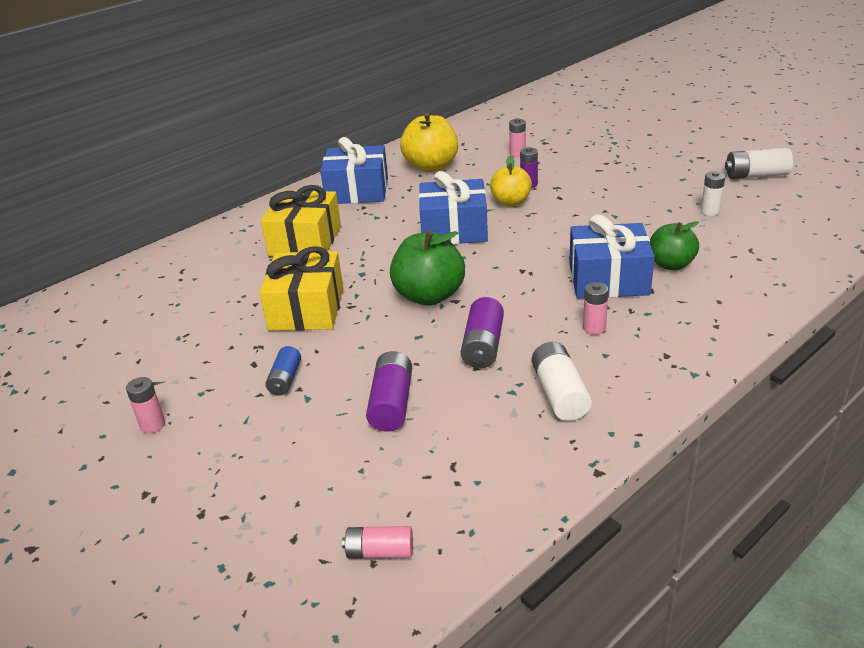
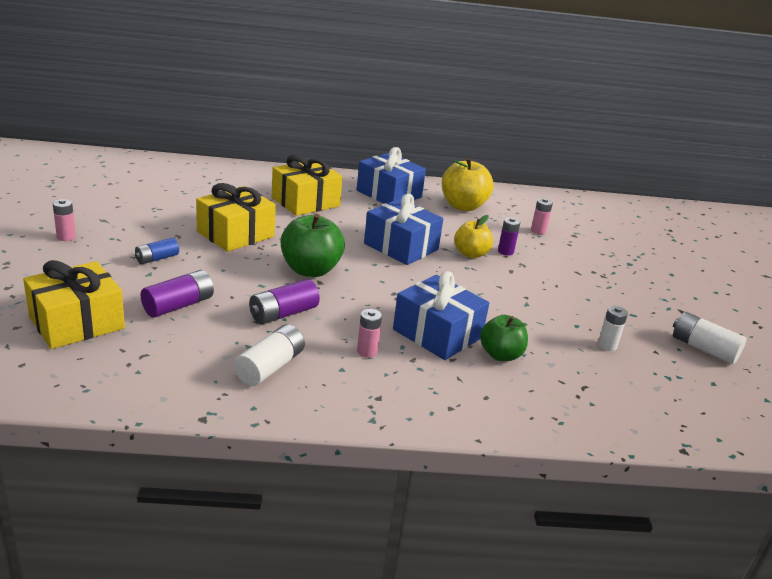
camera: 35 degrees right, 5 degrees down
(340, 488) = (77, 322): none -> yellow gift
(380, 552) = (33, 362): pink battery -> none

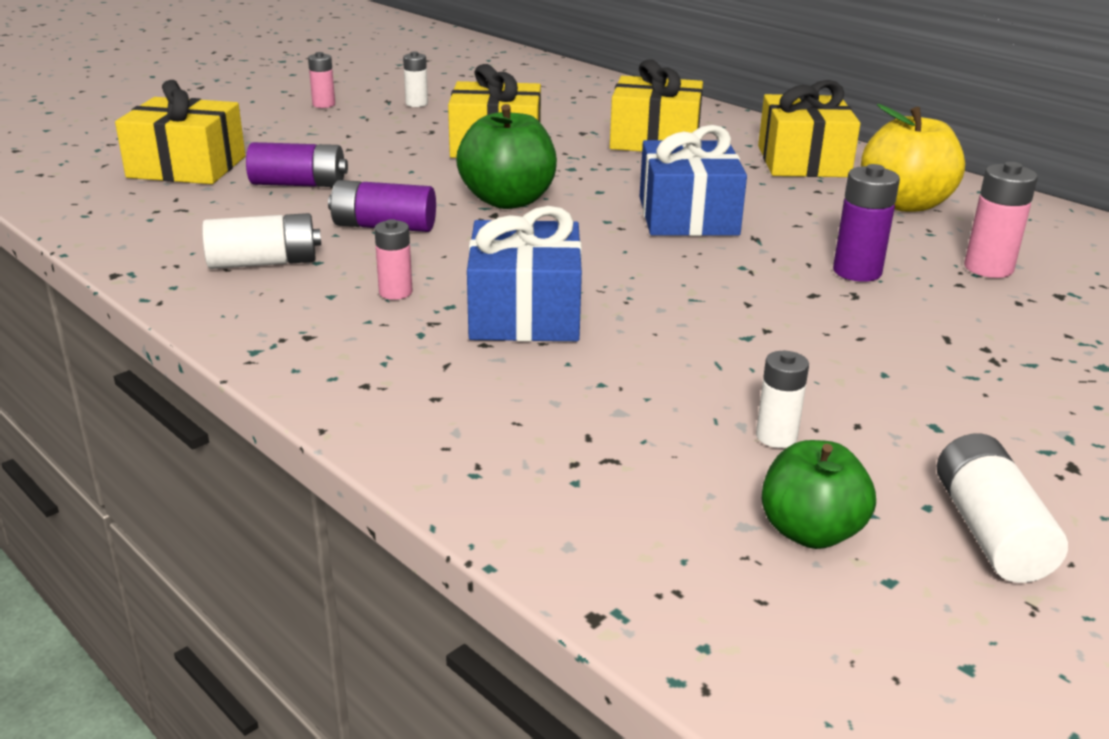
camera: 50 degrees right, 0 degrees up
(128, 216) = (416, 104): none -> white battery
(157, 258) = (366, 143): blue battery -> none
(389, 194) = (803, 161): blue gift -> yellow gift
(470, 254) = (785, 255): yellow apple -> none
(500, 355) = (562, 369): green apple -> green apple (810, 532)
(505, 252) = (857, 272): purple battery -> purple battery, size x1.52
(538, 231) = (988, 268): pink battery -> pink battery, size x1.52

